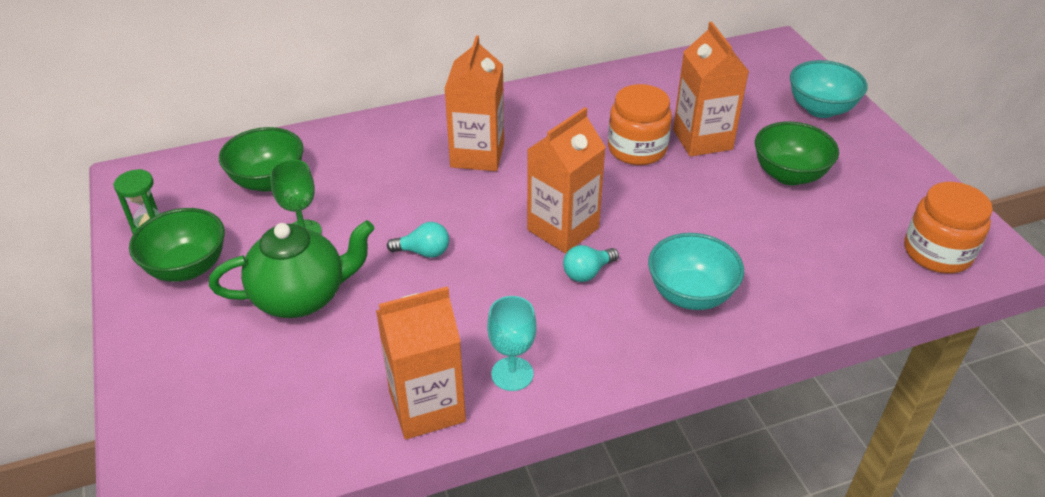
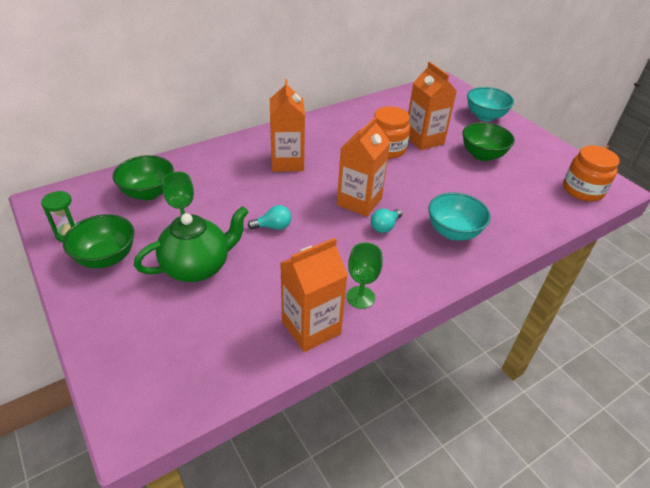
camera: 15 degrees left, 0 degrees up
(512, 374) = (360, 297): turquoise goblet -> green goblet

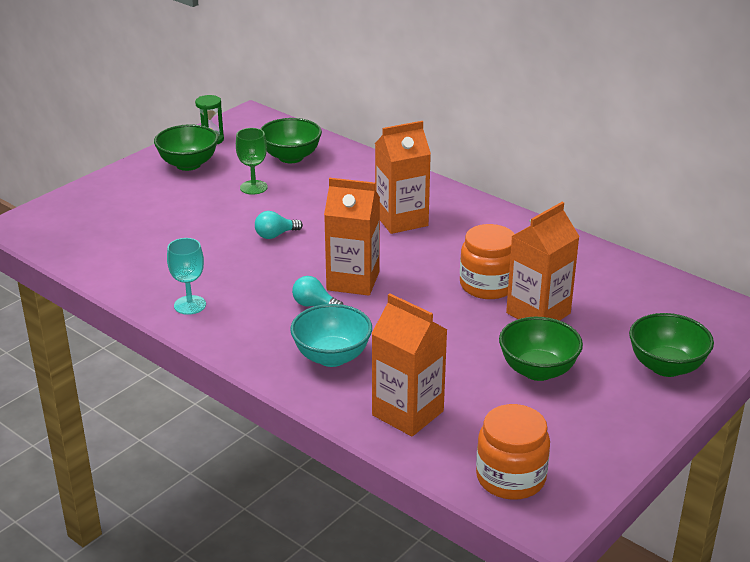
camera: 75 degrees right, 10 degrees down
(198, 267) = (195, 209): green teapot -> none
(273, 227) = (275, 235): turquoise light bulb -> turquoise light bulb turned 90 degrees clockwise
(311, 327) = (138, 283): orange carton -> orange carton (407, 413)
(360, 297) = (190, 305): green goblet -> turquoise goblet
(485, 116) = (666, 366): turquoise bowl -> green bowl

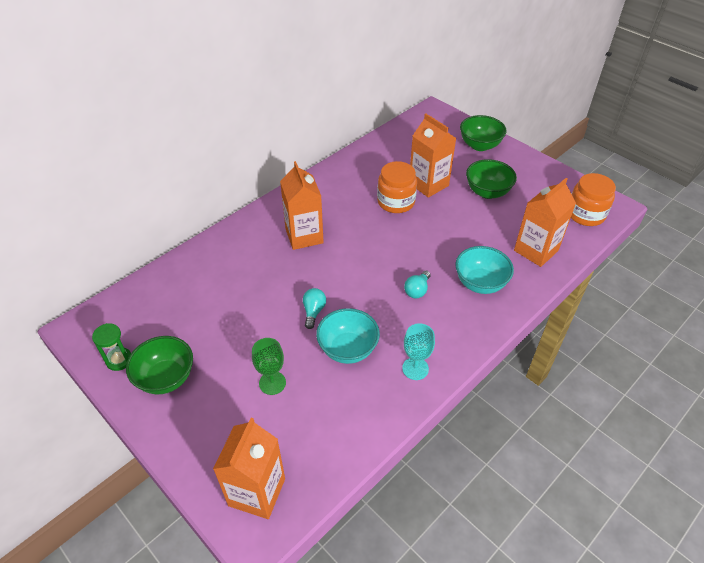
camera: 85 degrees left, 15 degrees up
(220, 260) = (348, 349): none -> turquoise bowl
(253, 187) = (228, 326): green goblet -> green goblet (272, 383)
(275, 235) = (313, 311): turquoise light bulb -> turquoise light bulb turned 150 degrees counterclockwise
(291, 157) = (179, 298): green bowl -> none
(353, 281) = (386, 267): orange carton -> orange carton (257, 492)

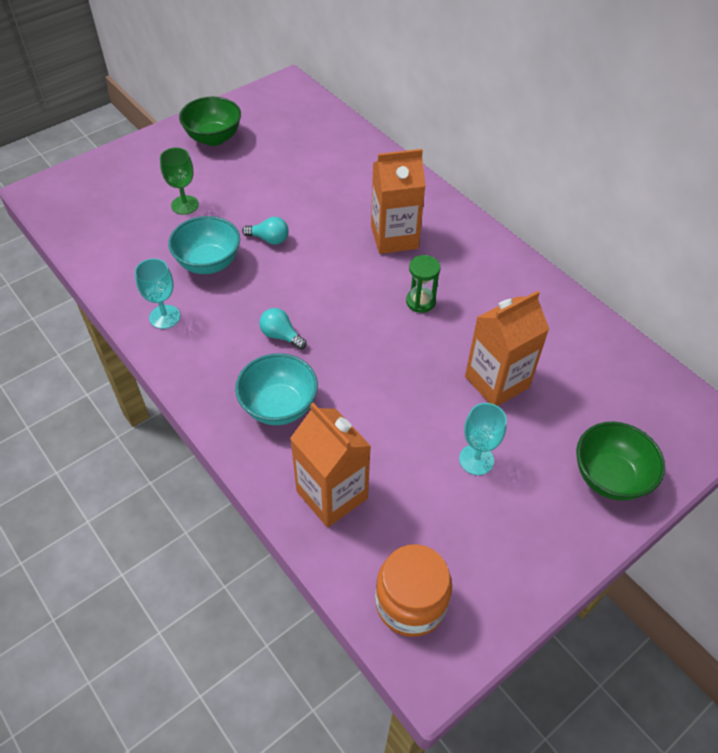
camera: 95 degrees right, 5 degrees up
(119, 360) = (243, 110): green hourglass -> green hourglass (420, 302)
(257, 492) = (76, 193): orange carton -> none
(396, 202) = (456, 336): orange jar -> none
(487, 192) = (476, 459): green bowl -> turquoise goblet

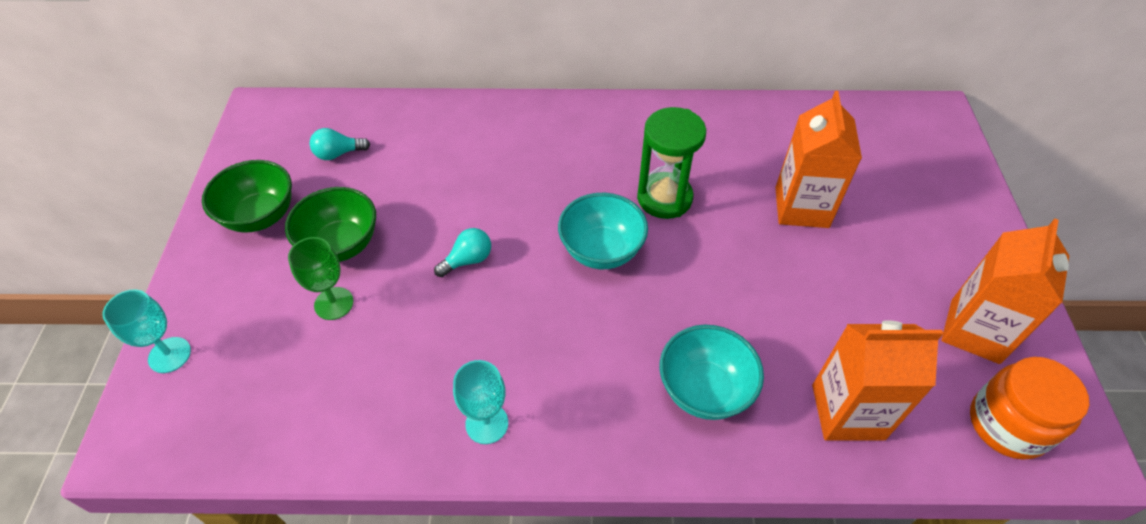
camera: 50 degrees left, 0 degrees up
(208, 263) = (447, 333): turquoise bowl -> turquoise bowl (601, 251)
(281, 336) = (611, 331): turquoise light bulb -> turquoise light bulb (338, 154)
(394, 237) = (566, 166): orange carton -> orange carton (974, 331)
(420, 302) = (664, 198): green hourglass -> green hourglass, size x1.63
(476, 459) = (877, 276): turquoise goblet -> turquoise goblet (169, 355)
(609, 477) = (951, 203): green bowl -> green bowl (341, 244)

